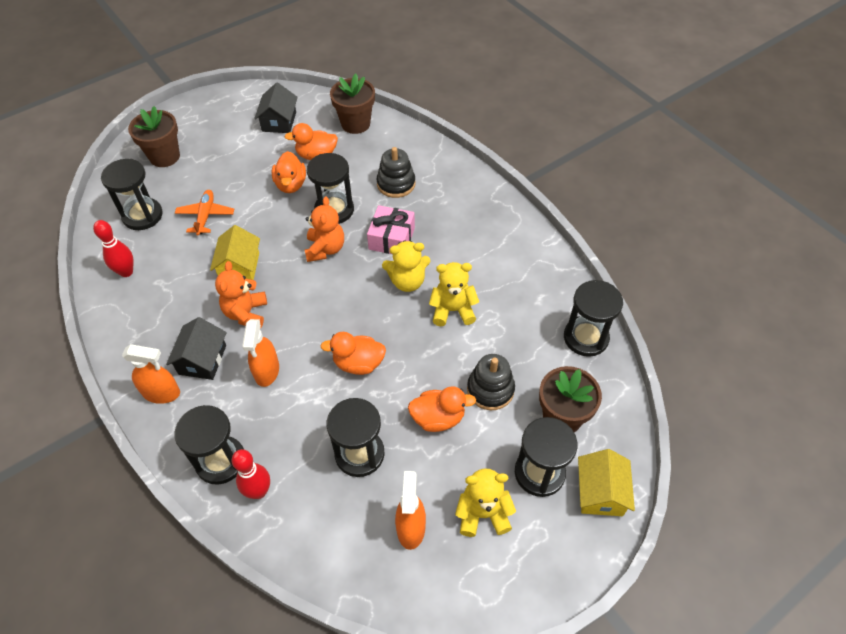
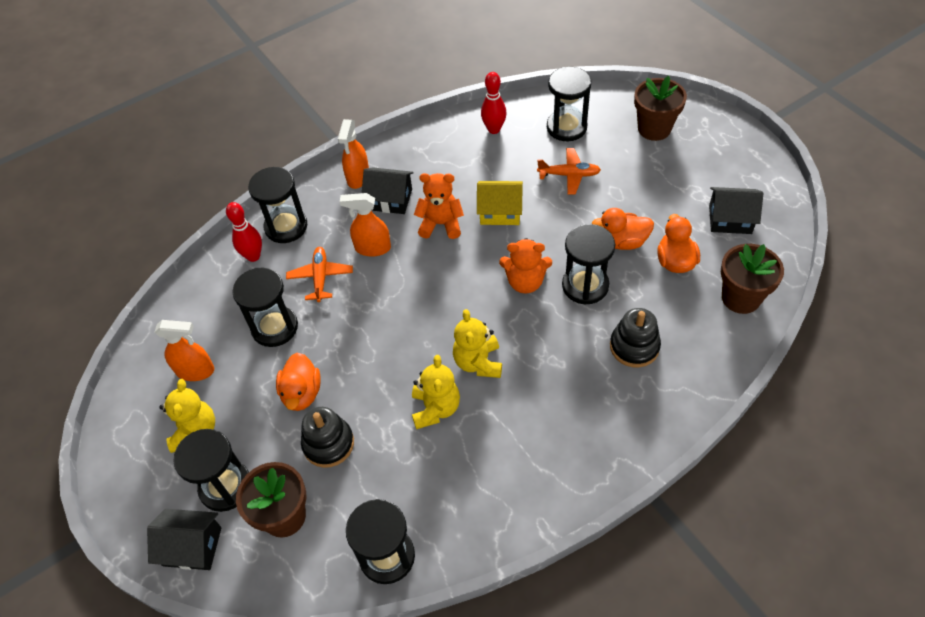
camera: 95 degrees right, 0 degrees up
(299, 416) = (320, 277): none -> orange plane
(358, 363) = (373, 321): orange duck -> none
(392, 238) = (543, 345): pink gift -> none
(600, 492) = (192, 546): yellow house -> black house

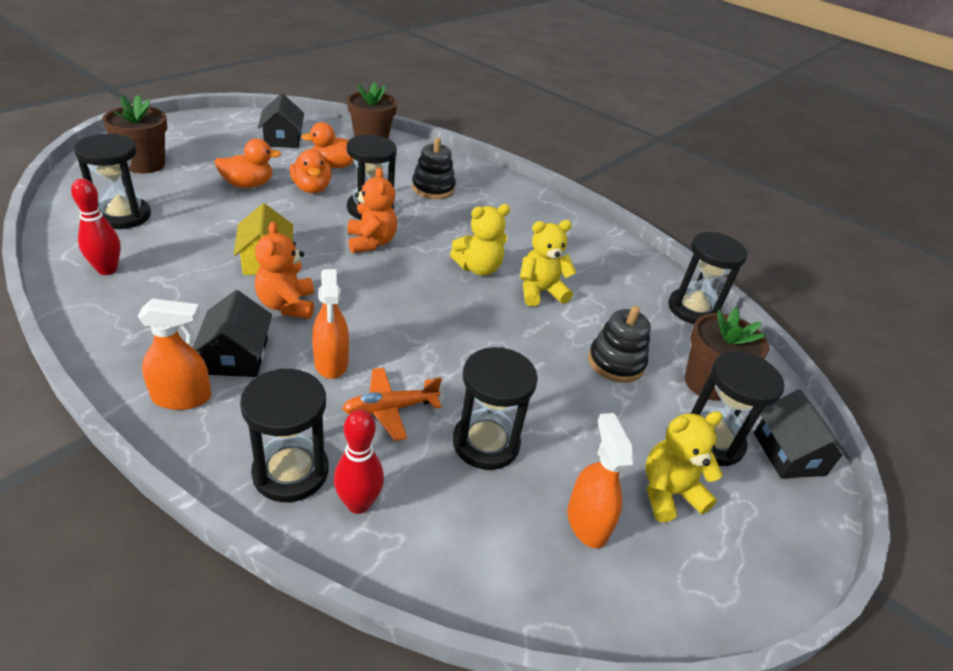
camera: 115 degrees left, 15 degrees down
(302, 393) = (569, 395): orange duck -> orange duck (248, 185)
(569, 175) = (210, 215): orange plane -> none

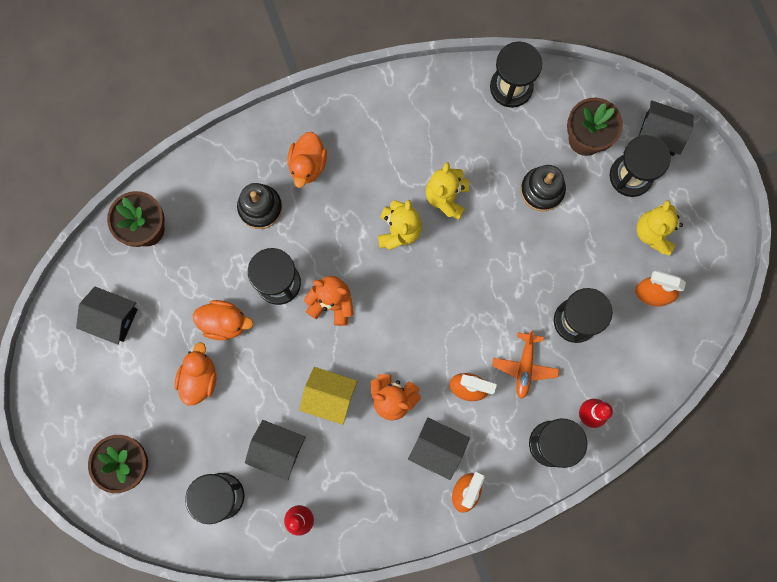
camera: 55 degrees left, 40 degrees up
(189, 239) = (277, 450): none -> black house
(335, 165) = (186, 285): orange duck -> orange duck (307, 165)

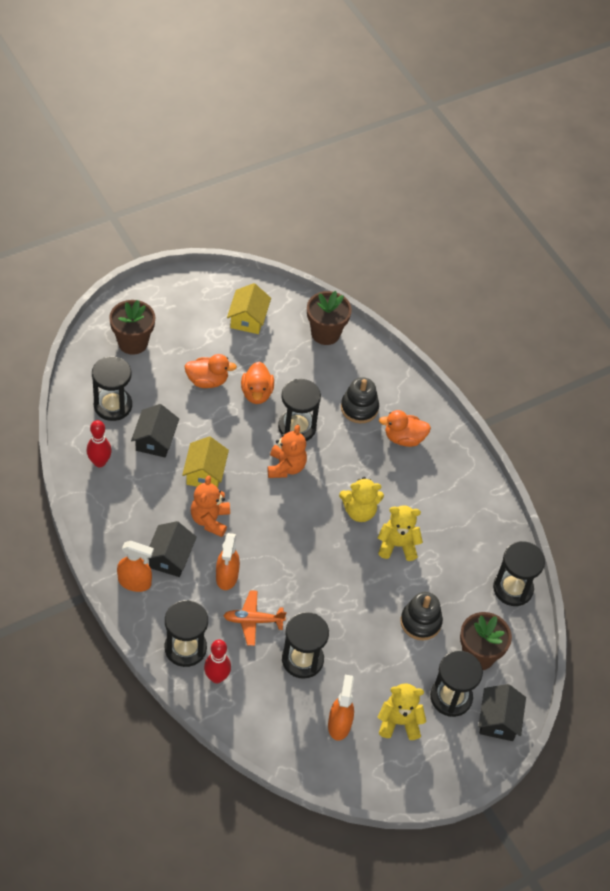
camera: 75 degrees right, 25 degrees down
(112, 318) = (248, 319): black house -> yellow house

